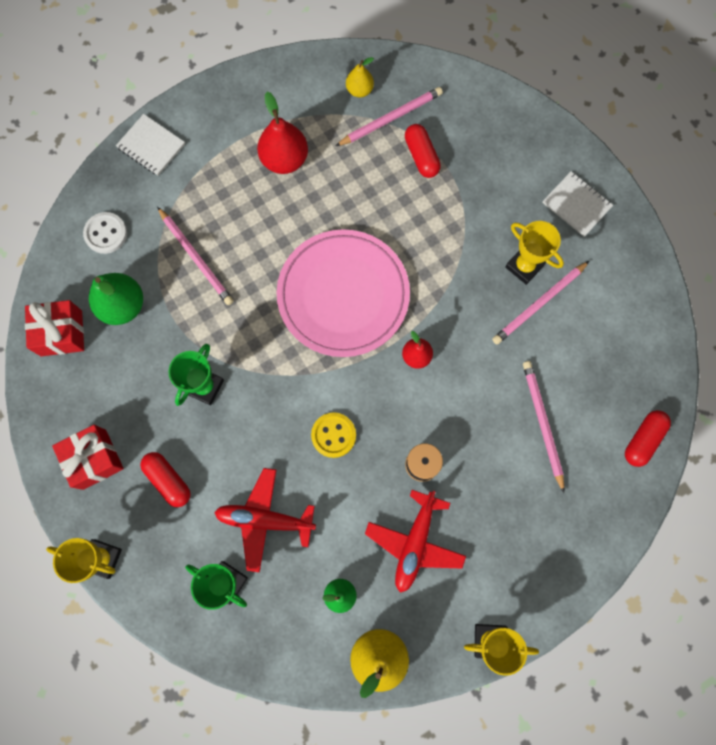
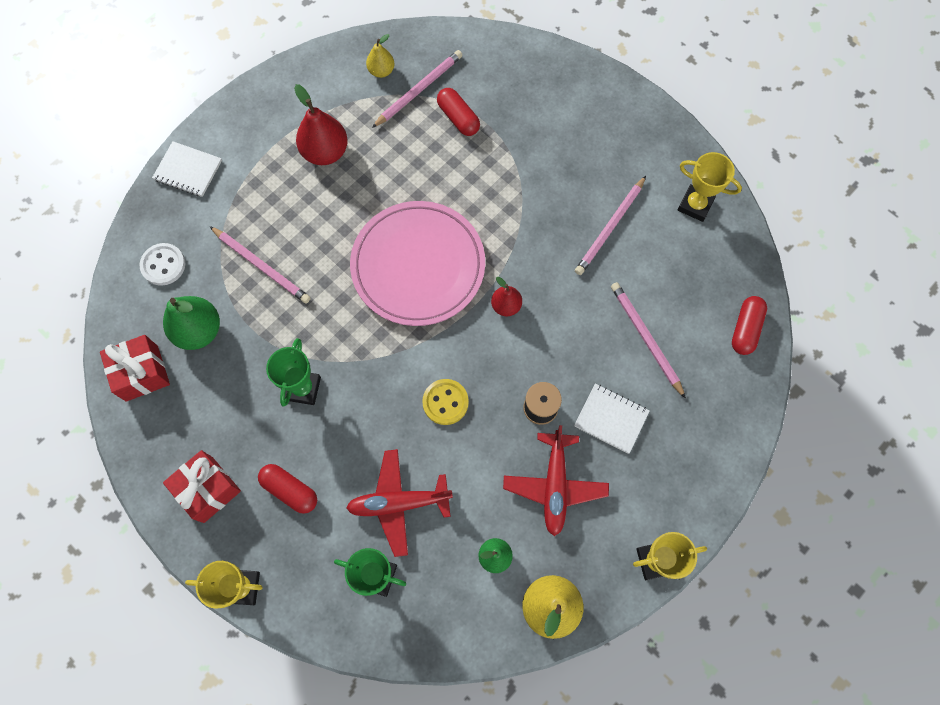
camera: 15 degrees left, 5 degrees down
(524, 266) = (585, 196): yellow trophy -> yellow trophy (695, 205)
(576, 205) = (619, 128): white notebook -> white notebook (611, 419)

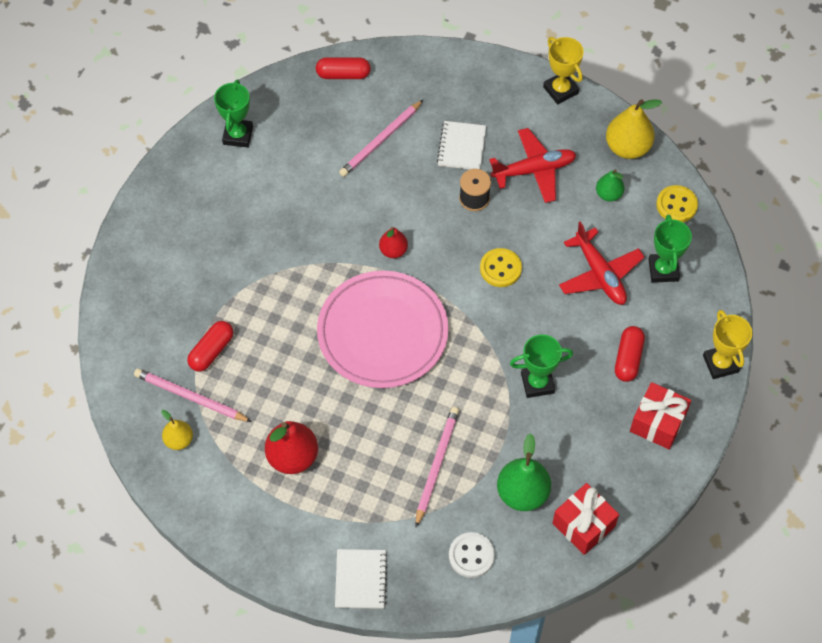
camera: 110 degrees left, 10 degrees down
(453, 630) = (676, 205): none -> yellow button
(610, 228) = (285, 193): pink pencil -> none
(695, 205) = (238, 135): yellow trophy -> green trophy

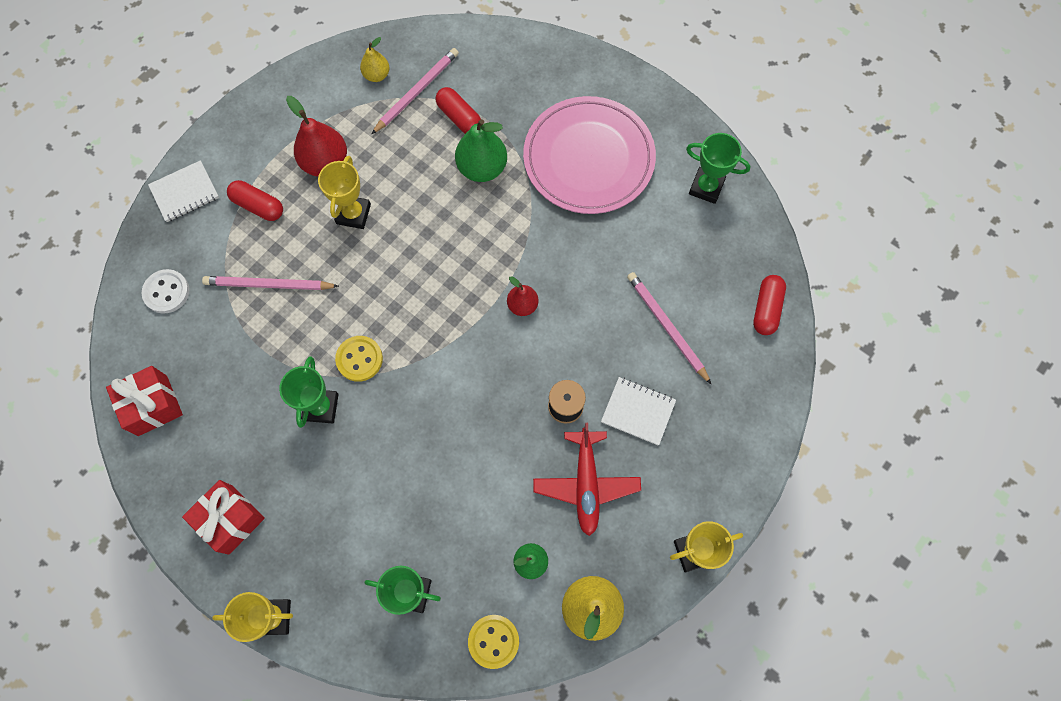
camera: 105 degrees right, 10 degrees up
(342, 414) = (353, 214): none -> yellow trophy
(361, 579) = (185, 192): white notebook -> white notebook turned 45 degrees counterclockwise
(382, 332) = (429, 271): pink plate -> pink plate (588, 158)
(436, 465) = (269, 285): pink pencil -> pink pencil turned 150 degrees clockwise
(500, 268) = (468, 409): yellow button -> yellow button (359, 359)
(522, 493) = (208, 357): green pear -> green pear (482, 168)
(599, 274) = (428, 516): red plane -> none
(628, 359) = (315, 513): red capsule -> red capsule (258, 206)

